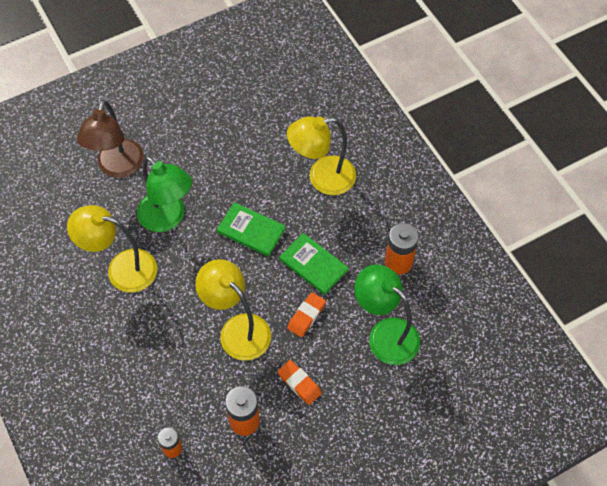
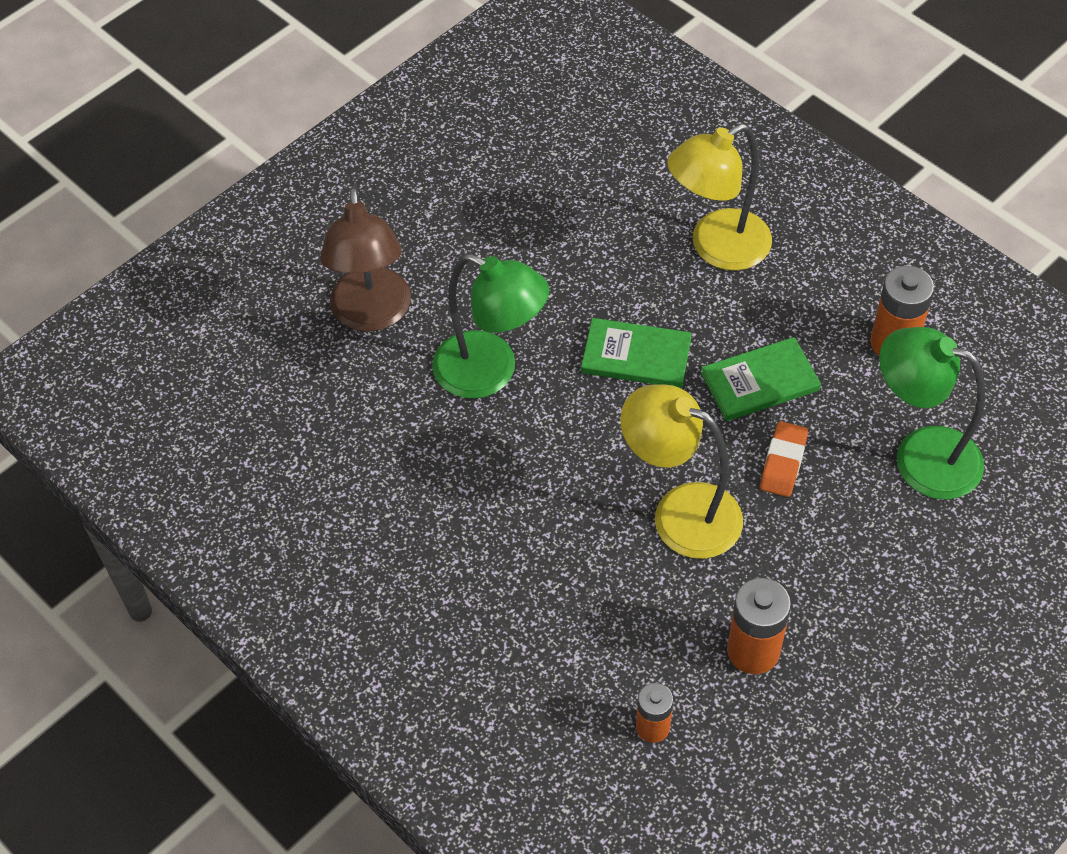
camera: 15 degrees left, 5 degrees down
(121, 269) = (446, 470): yellow lamp -> none
(299, 383) = (817, 568): orange eraser -> none
(313, 265) = (760, 382): green book -> green book turned 45 degrees counterclockwise

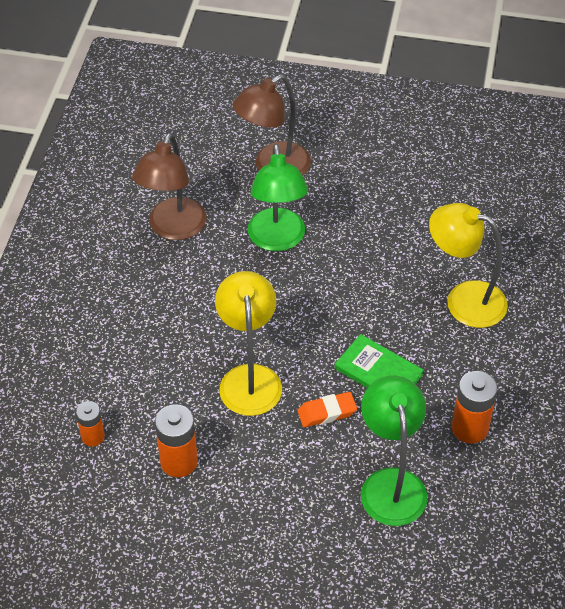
camera: 55 degrees right, 5 degrees down
(384, 470) = (173, 228): none -> brown lamp
(636, 356) = (346, 301): green book -> none

